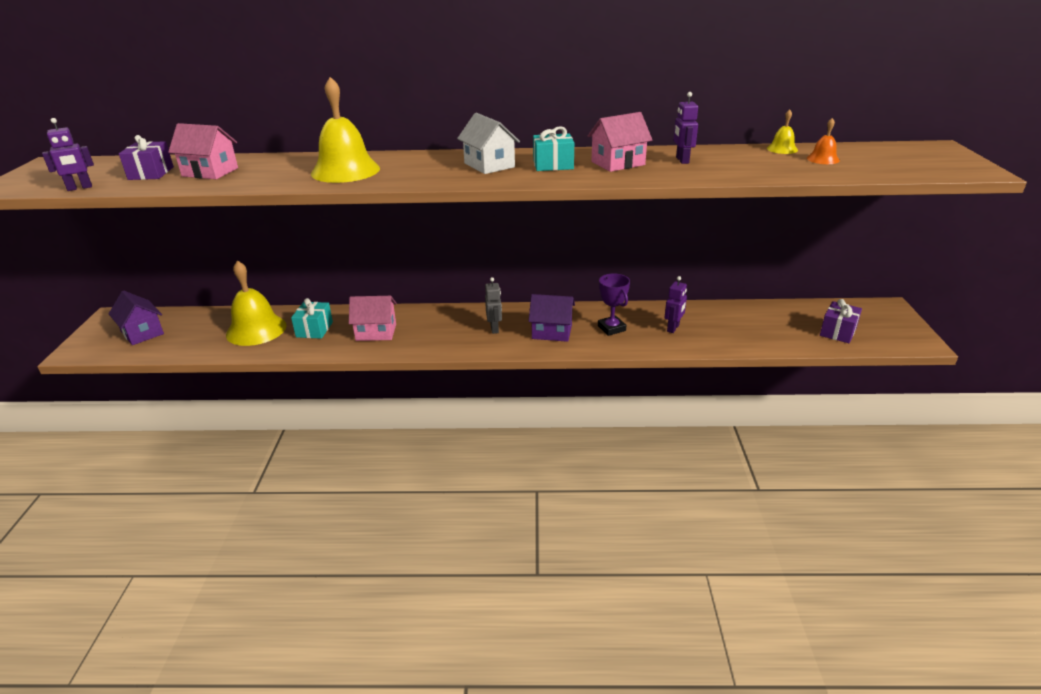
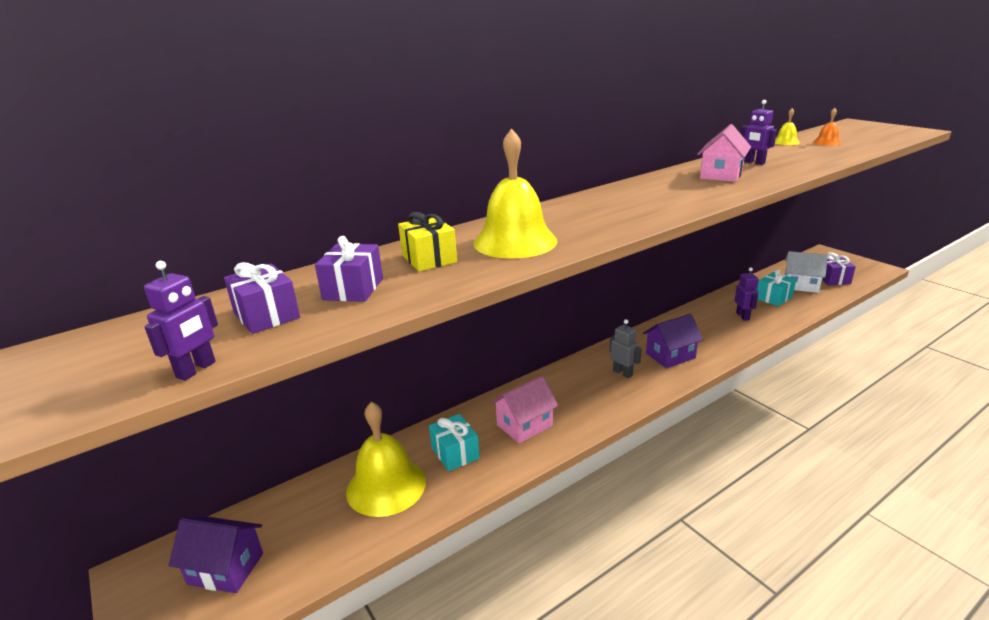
camera: 35 degrees left, 5 degrees down
(210, 172) = (353, 289): pink house -> purple gift
(280, 167) = (429, 259): none -> yellow gift
(489, 165) = (632, 201): white house -> white house (800, 285)
(553, 165) = (681, 188): turquoise gift -> turquoise gift (773, 298)
(611, 328) = (705, 334): purple trophy -> none

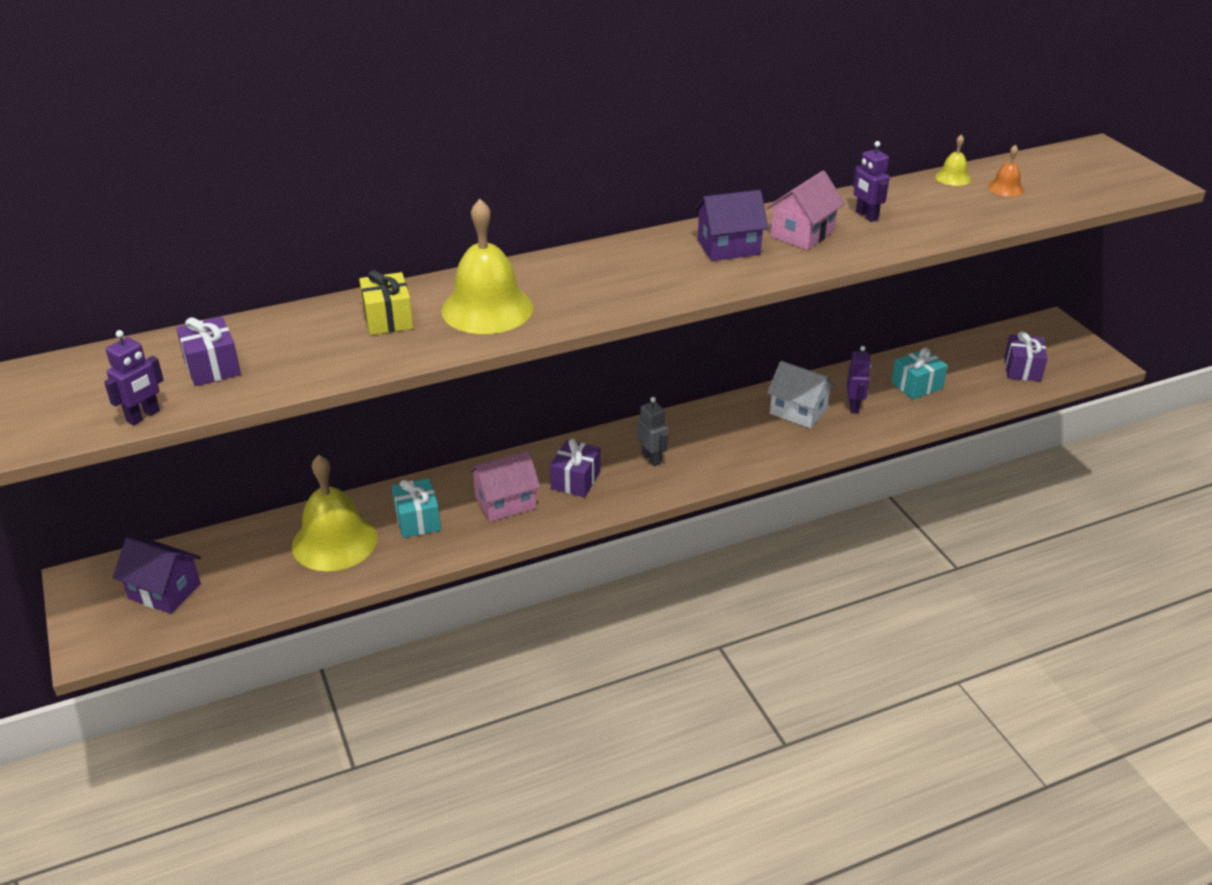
camera: 10 degrees right, 10 degrees up
(353, 289) = (299, 347): purple gift -> purple gift (575, 480)
(670, 356) = (723, 446): purple house -> purple house (728, 247)
(800, 285) = (969, 372): white house -> white house (798, 411)

